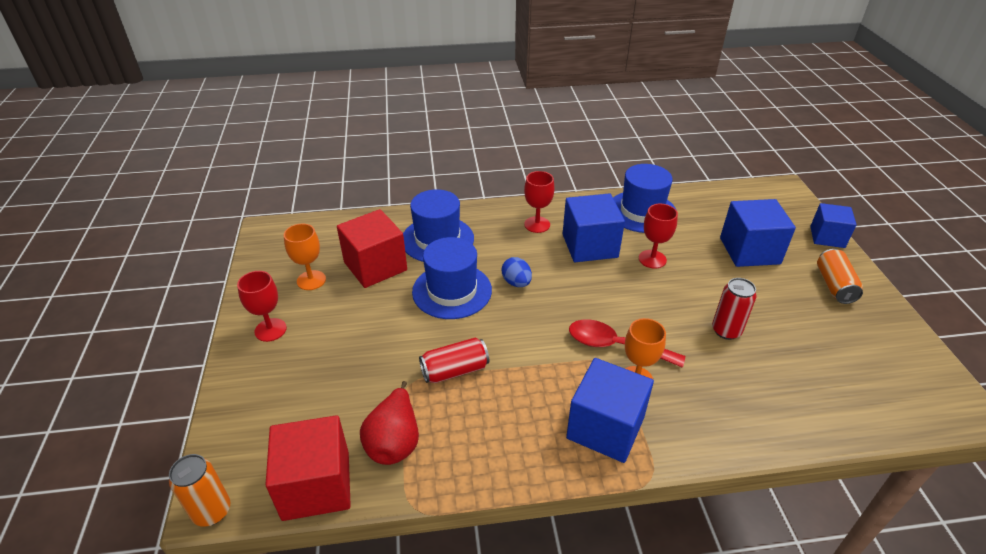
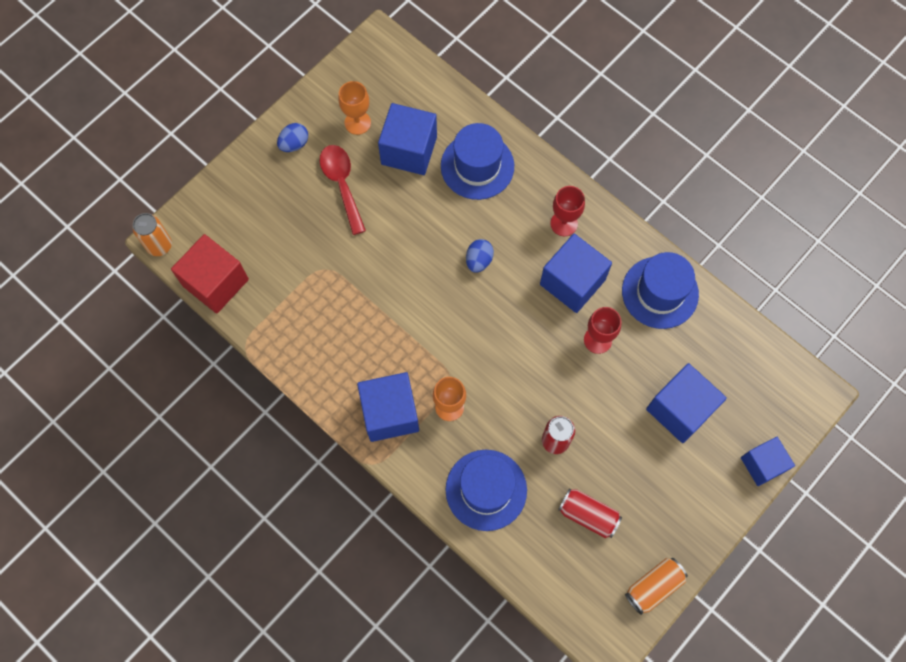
camera: 50 degrees right, 30 degrees up
(270, 330) = (294, 144): red goblet -> blue egg
(375, 266) = (409, 150): red cube -> blue cube
(394, 441) = (277, 298): red pear -> none
(452, 291) = (430, 224): blue hat -> blue hat (486, 490)
(455, 370) = (359, 287): red can -> red can (588, 515)
(616, 346) = (471, 374): red spoon -> red spoon (342, 185)
(834, 285) = (688, 498): orange can -> orange can (653, 586)

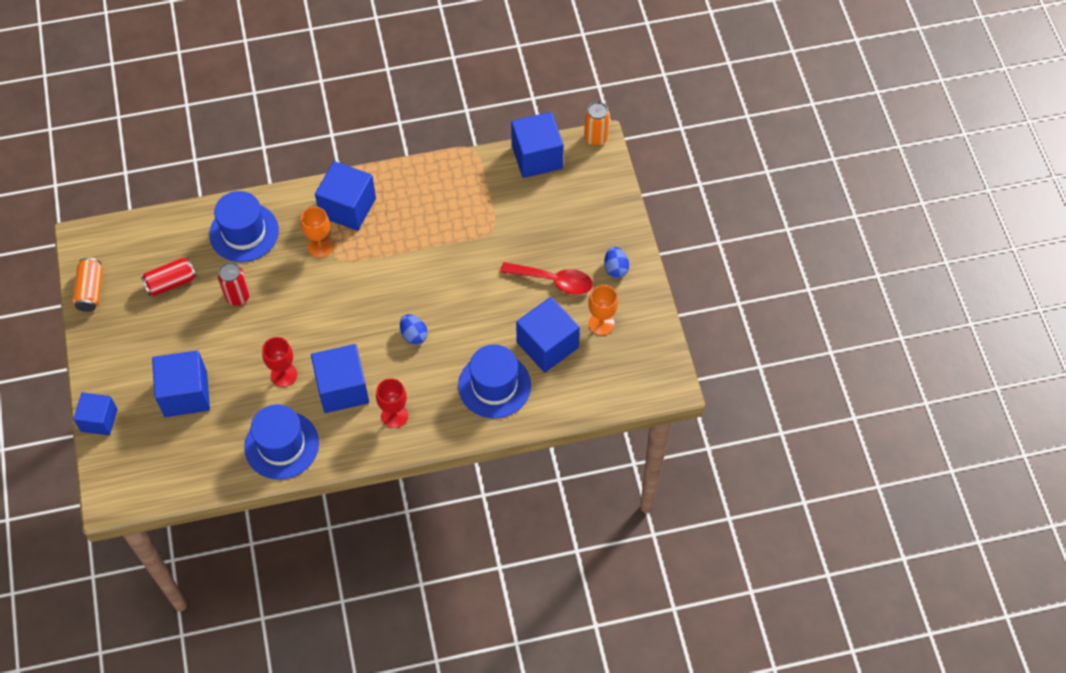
camera: 125 degrees right, 10 degrees down
(215, 282) = (537, 157): red cube -> blue cube

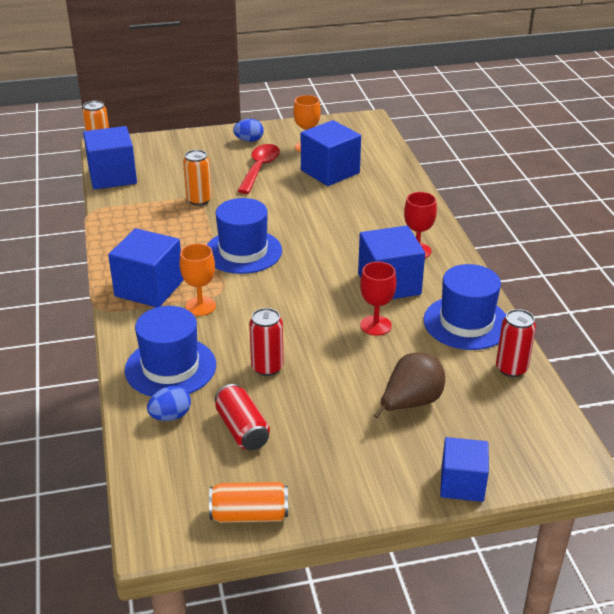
camera: 90 degrees left, 25 degrees down
(185, 394) = (410, 403): blue cube -> brown pear
(218, 472) = (511, 368): none -> red can
(414, 335) = (321, 242): blue egg -> blue egg (170, 416)
(491, 232) = (199, 200): none -> orange can
(494, 385) = (375, 197): blue hat -> blue hat (243, 251)

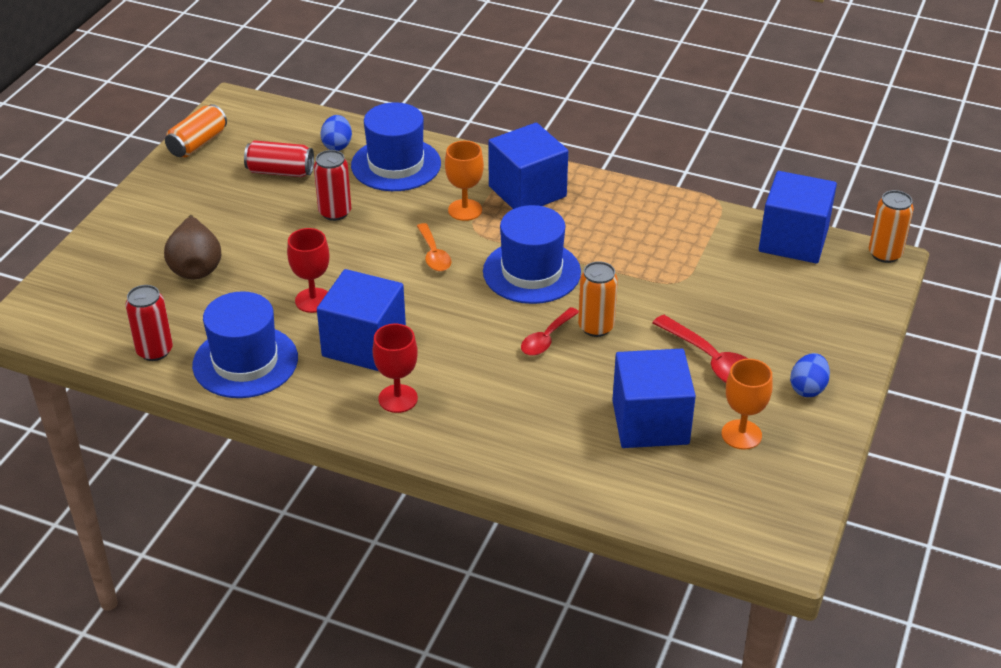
camera: 125 degrees right, 5 degrees up
(199, 200) = (675, 283): orange can -> orange can (596, 327)
(267, 297) = (433, 254): none -> orange spoon
(302, 223) = (546, 338): none -> red spoon
(462, 484) = (90, 247): blue cube -> none

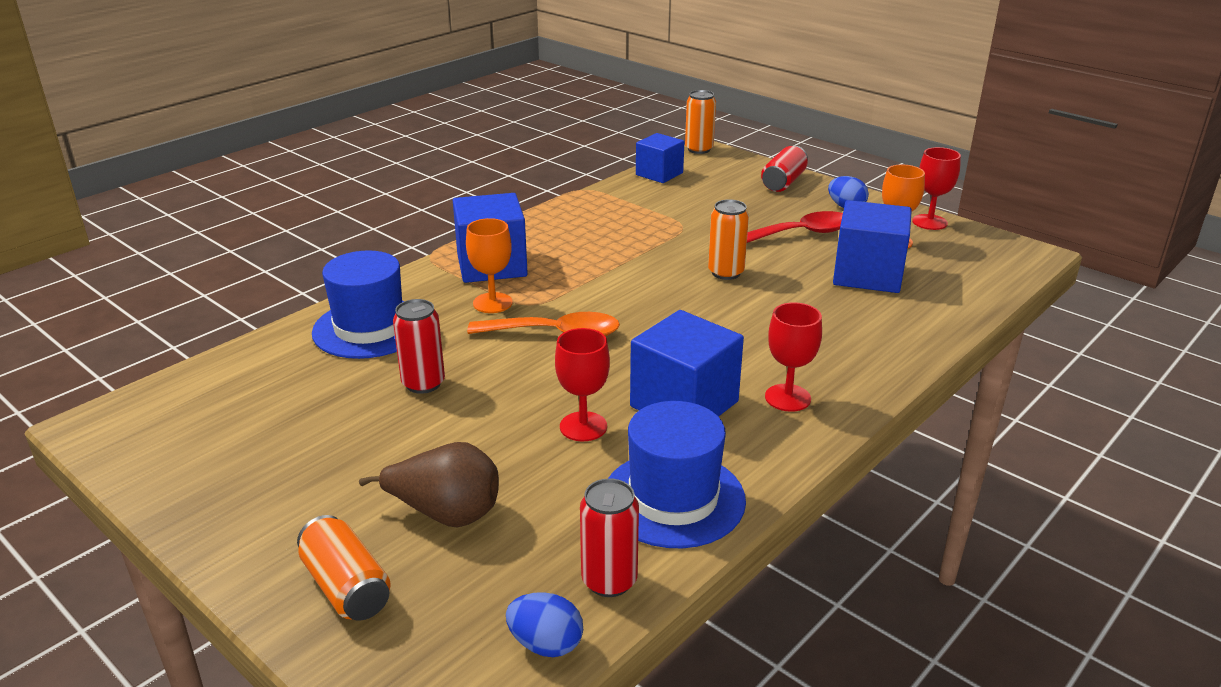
camera: 70 degrees left, 10 degrees down
(198, 143) = (155, 471): orange can -> orange can (346, 587)
(280, 172) = (299, 410): red can -> red can (783, 182)
(337, 145) = (288, 360): blue egg -> blue egg (546, 644)
(433, 254) = (555, 334): orange spoon -> orange spoon, size x1.56
(531, 272) = (623, 287): blue hat -> none
(546, 338) = (730, 299): red spoon -> none
(793, 240) = (659, 174): blue cube -> blue cube, size x0.65
(813, 459) = (929, 222): none -> red goblet

